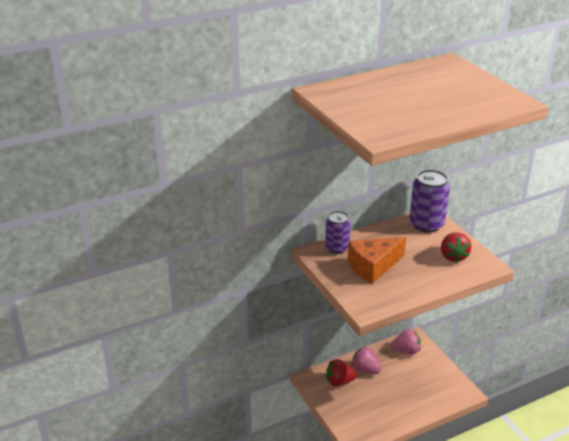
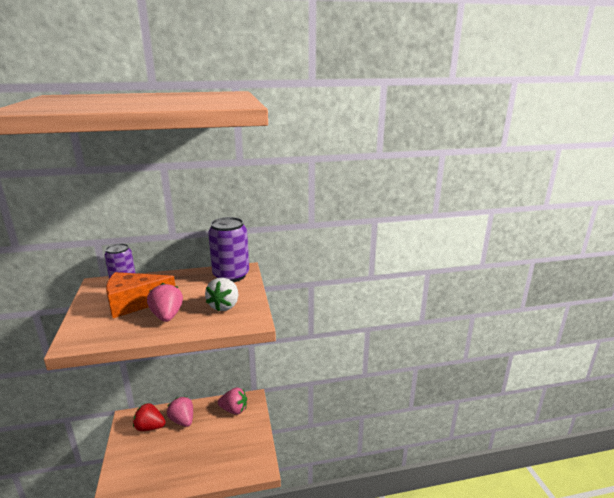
camera: 15 degrees right, 10 degrees down
(415, 274) = (167, 316): none -> pink strawberry
(453, 256) = (224, 306): red strawberry -> white strawberry

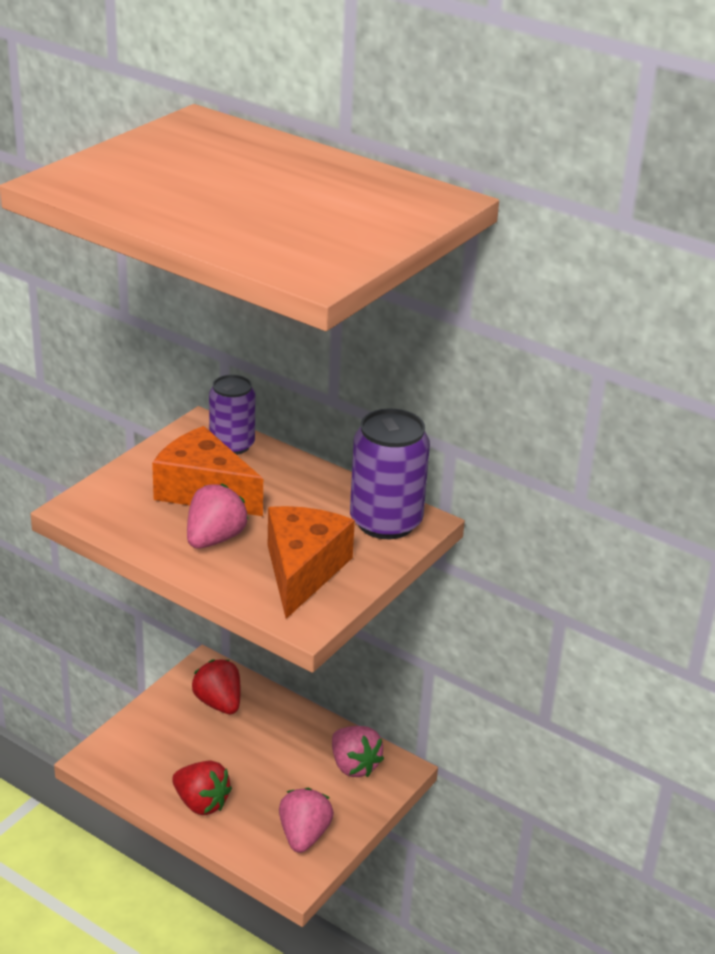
camera: 45 degrees right, 10 degrees up
(182, 420) = (268, 726): pink strawberry -> pink strawberry (304, 835)
(187, 472) = (201, 803): none -> red strawberry
(224, 306) = (302, 571): white strawberry -> orange cheese

